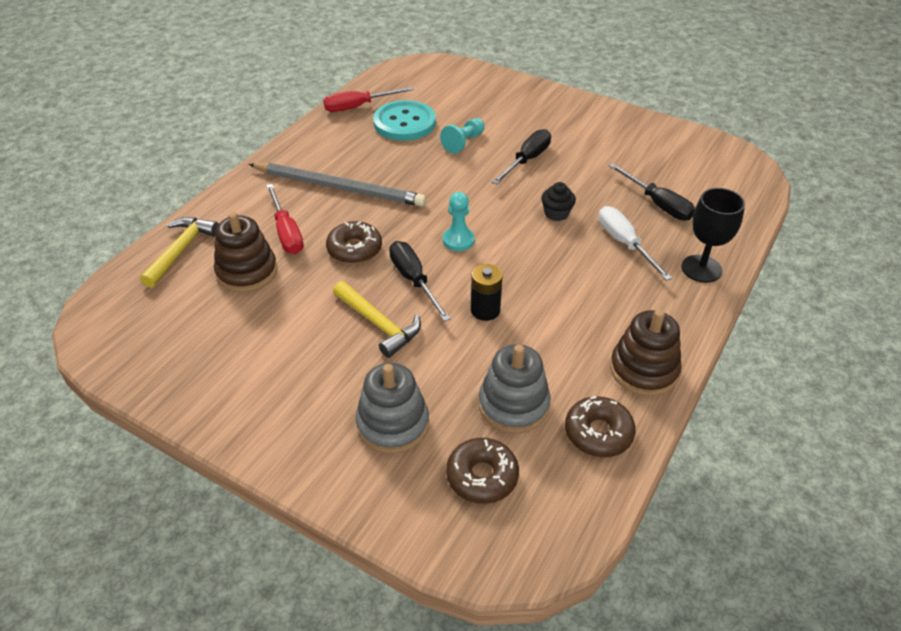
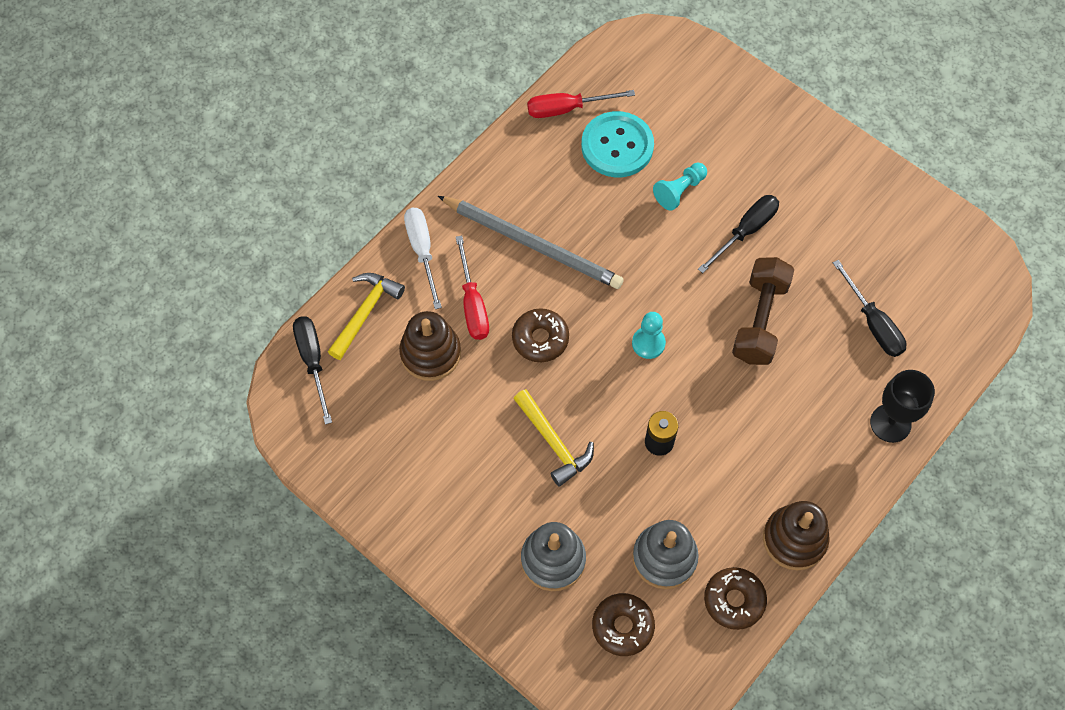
camera: 10 degrees right, 20 degrees up
(414, 280) = (595, 391): black screwdriver -> black screwdriver (313, 361)
(556, 213) = (759, 320): black cupcake -> brown dumbbell
(624, 243) = (821, 375): white screwdriver -> white screwdriver (422, 251)

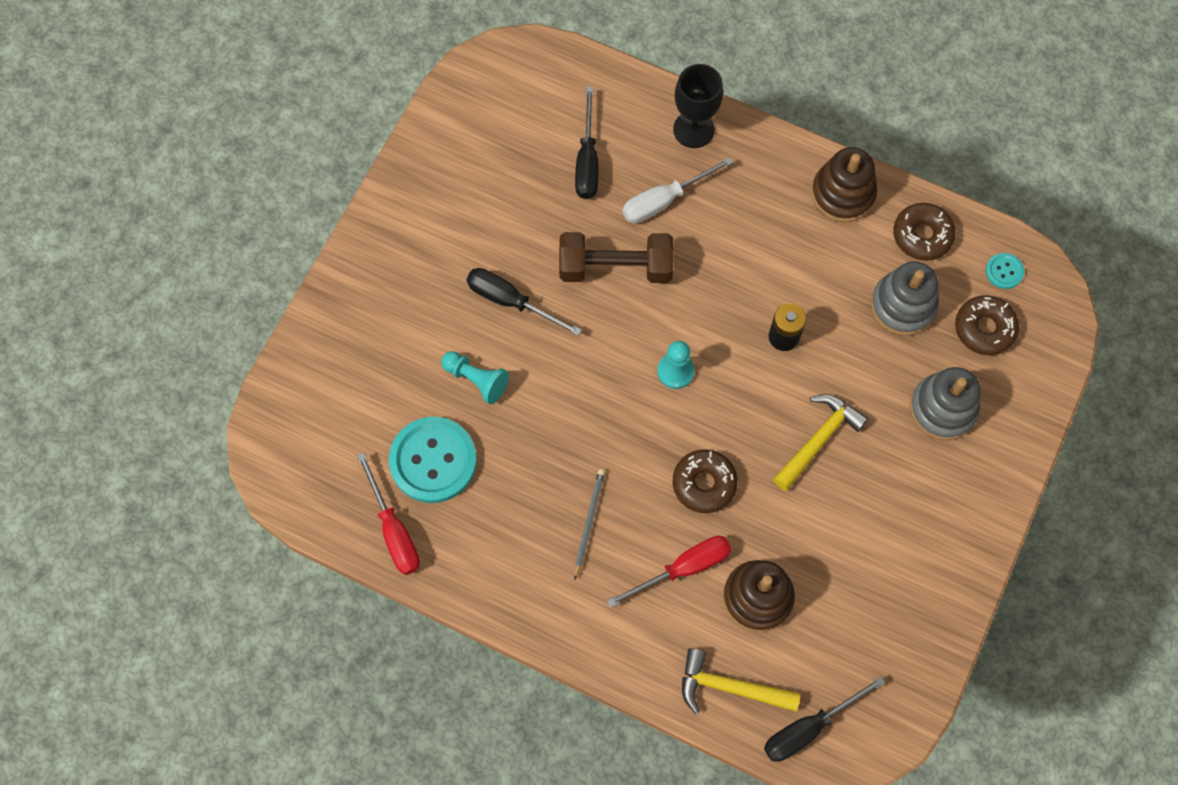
camera: 105 degrees left, 5 degrees up
(422, 251) = (632, 645): white screwdriver -> white screwdriver (664, 200)
(533, 244) = (589, 522): grey pencil -> grey pencil, size x0.47
(678, 667) = (1004, 271): none -> turquoise button
(873, 323) = (587, 161): black screwdriver -> black screwdriver turned 135 degrees clockwise

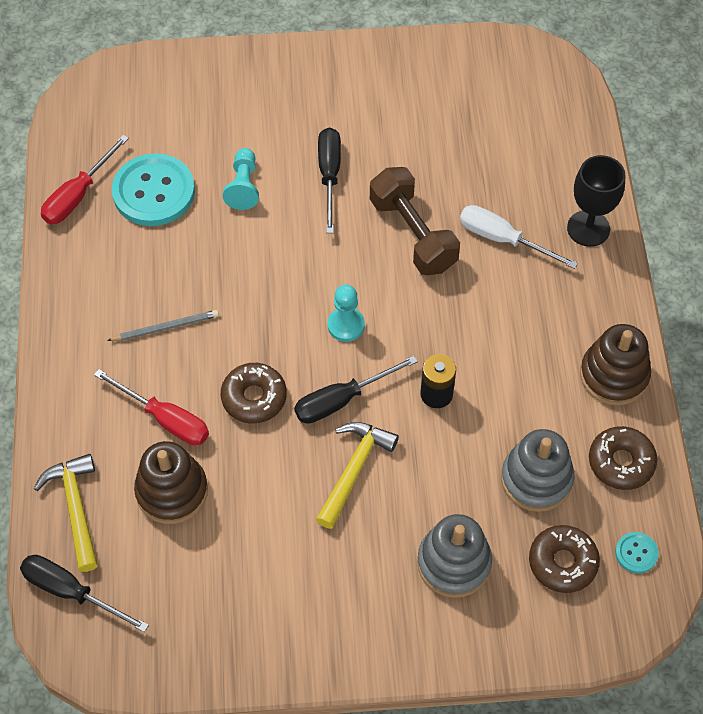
camera: 60 degrees right, 10 degrees down
(587, 161) = (498, 166): black screwdriver -> black screwdriver (341, 400)
(818, 440) = (354, 470): yellow hammer -> yellow hammer turned 75 degrees counterclockwise

